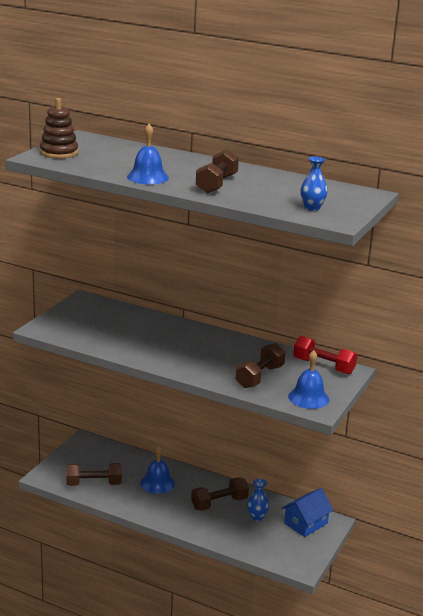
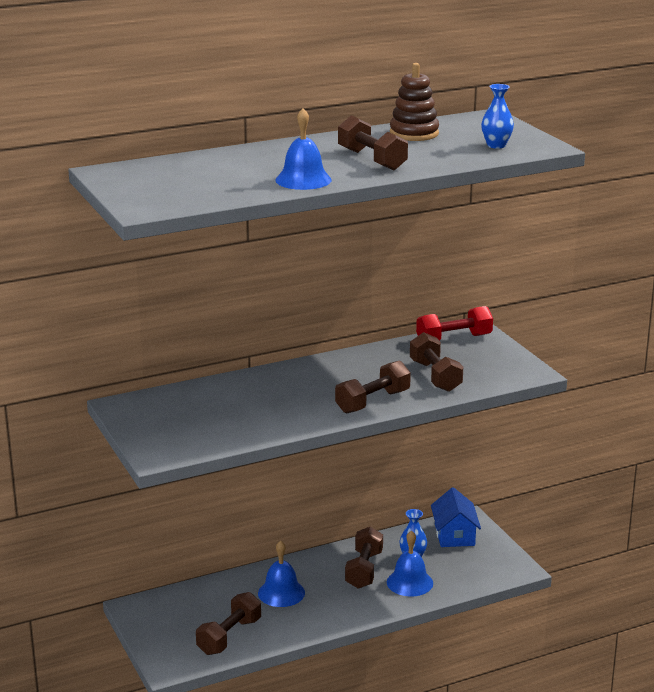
camera: 50 degrees left, 0 degrees up
(59, 153) = (146, 195): brown stacking toy -> brown stacking toy (414, 133)
(193, 368) = (372, 402): none -> brown dumbbell
(308, 398) = (505, 369): blue bell -> blue bell (409, 582)

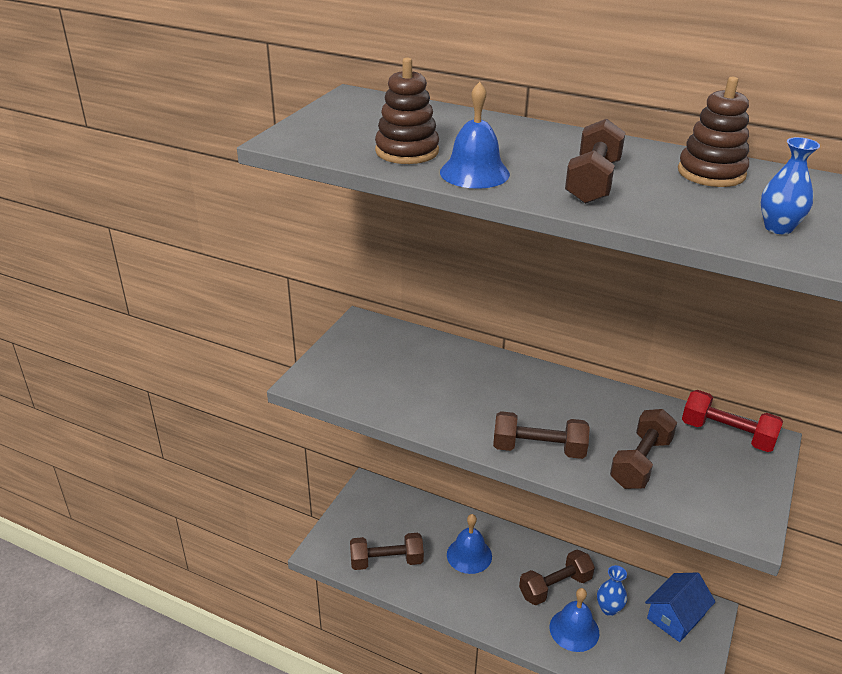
camera: 50 degrees right, 10 degrees up
(235, 185) = (407, 151): none -> brown stacking toy

